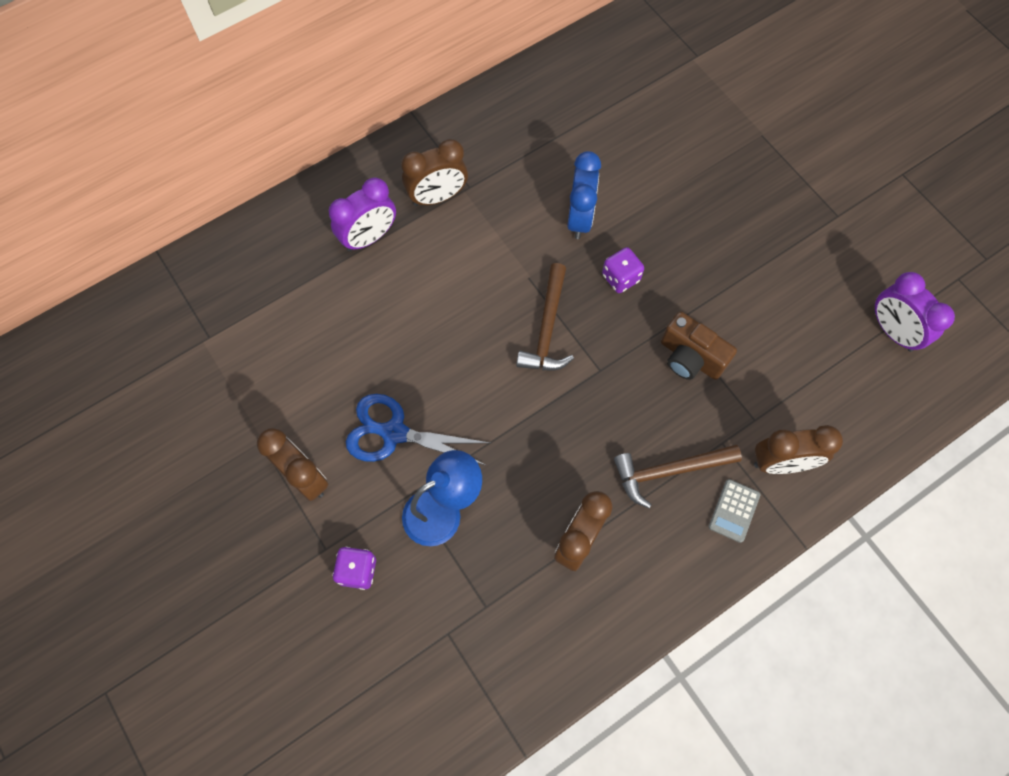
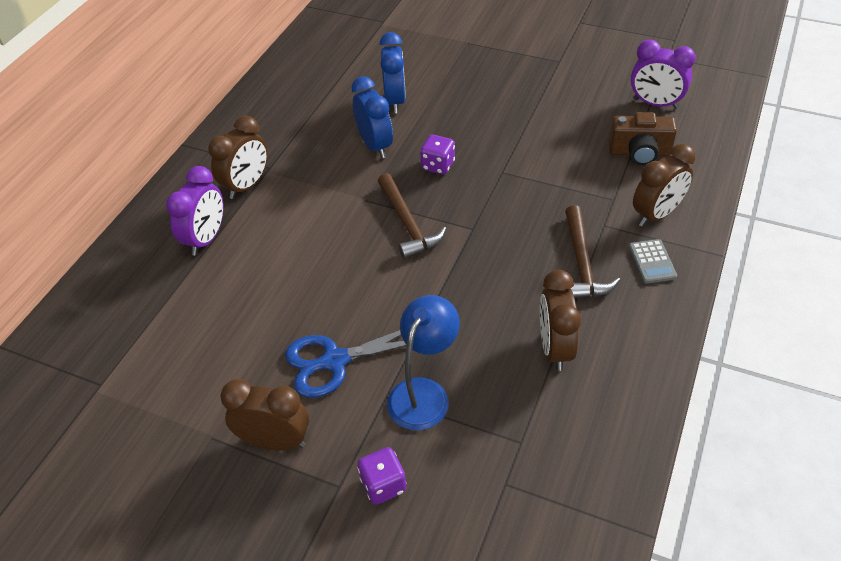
camera: 30 degrees left, 20 degrees down
(636, 172) = (395, 101): none -> blue clock
(669, 471) = (582, 263): brown hammer -> brown hammer turned 45 degrees counterclockwise
(690, 358) = (533, 187): brown camera -> brown camera (639, 153)

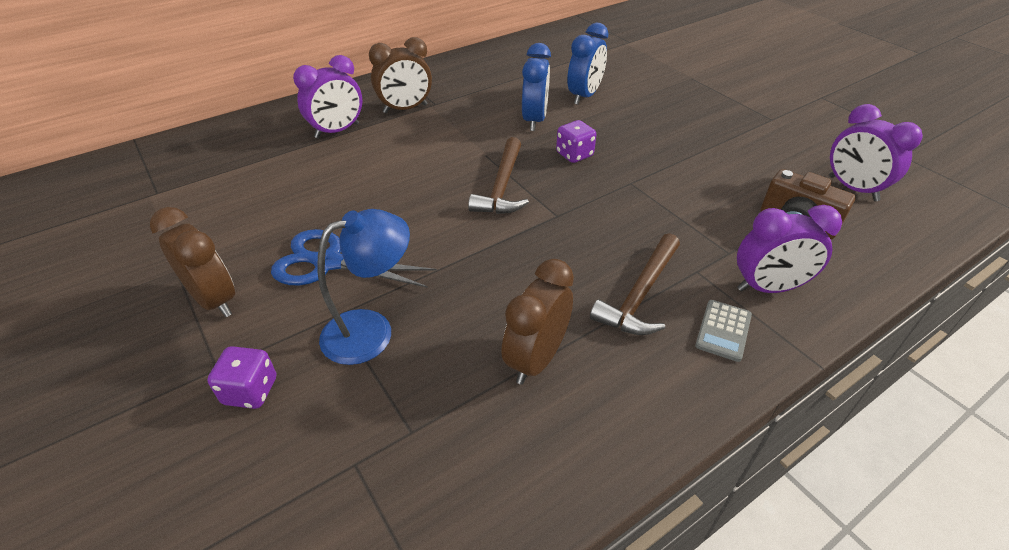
camera: 30 degrees right, 5 degrees down
(656, 214) = (768, 287): brown clock -> purple clock

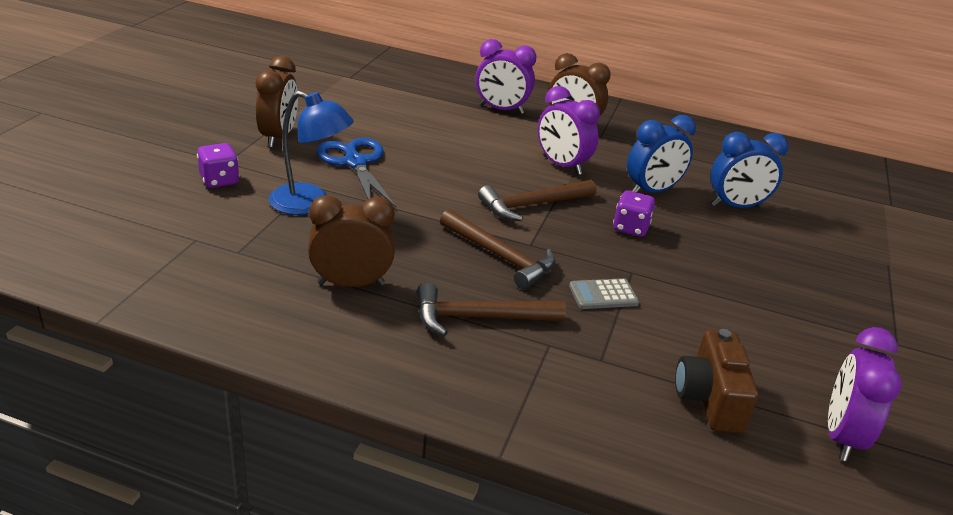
camera: 50 degrees right, 10 degrees down
(562, 241) = (500, 256): none -> brown hammer
(723, 330) = (484, 378): grey calculator -> grey calculator (603, 295)
(768, 287) = (577, 396): purple clock -> purple clock (562, 165)

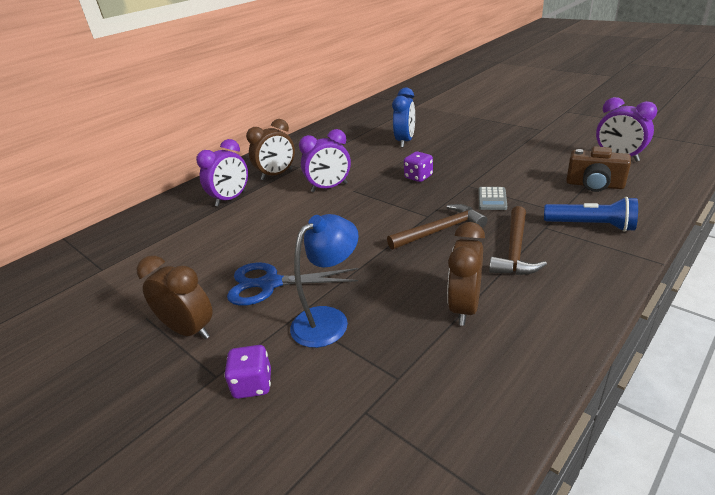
camera: 60 degrees left, 0 degrees up
(532, 205) = (377, 207): brown hammer -> none
(574, 388) = (591, 225): none -> blue flashlight
(652, 191) = (377, 162): blue clock -> none

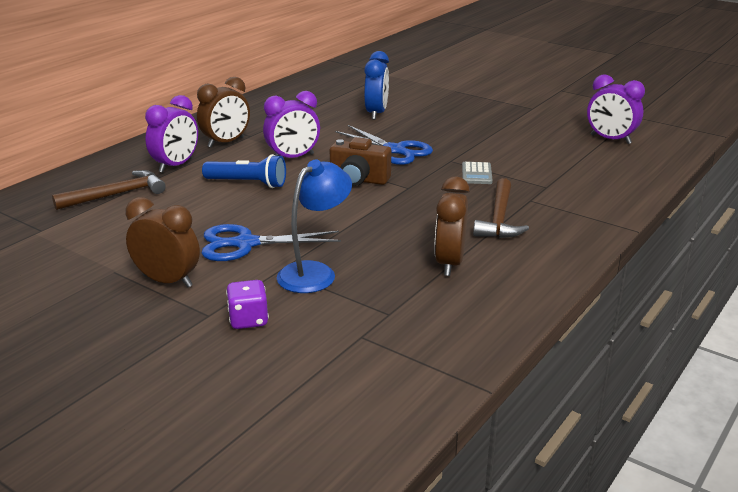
camera: 10 degrees left, 5 degrees down
(418, 177) = (395, 150): purple dice -> blue scissors
(440, 230) = (422, 200): brown hammer -> brown hammer (116, 194)
(591, 225) = (575, 199): blue flashlight -> blue flashlight (248, 183)
(594, 185) = (583, 164): brown camera -> brown camera (359, 180)

